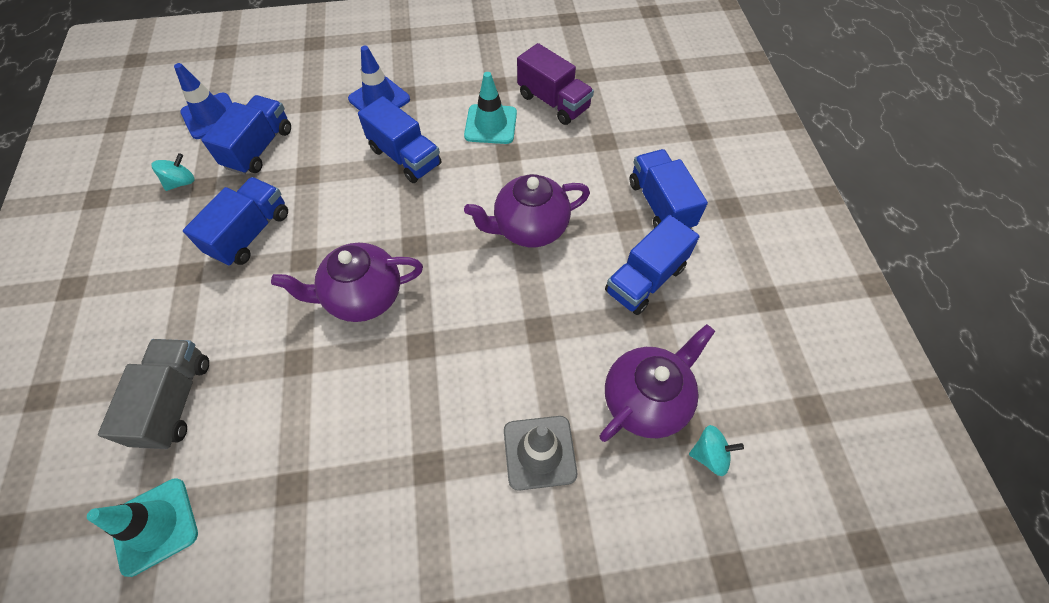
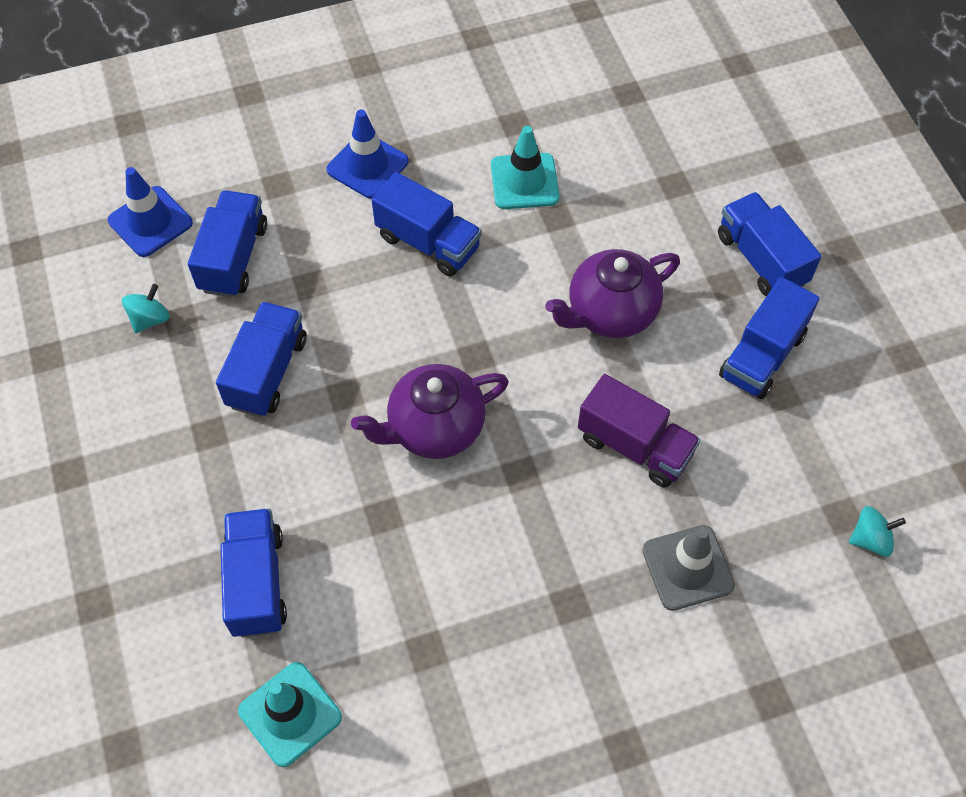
camera: 10 degrees left, 0 degrees up
(175, 401) = (257, 582): grey truck -> blue truck
(553, 102) = (597, 138): purple truck -> purple truck (634, 446)
(646, 399) = (791, 492): purple teapot -> none

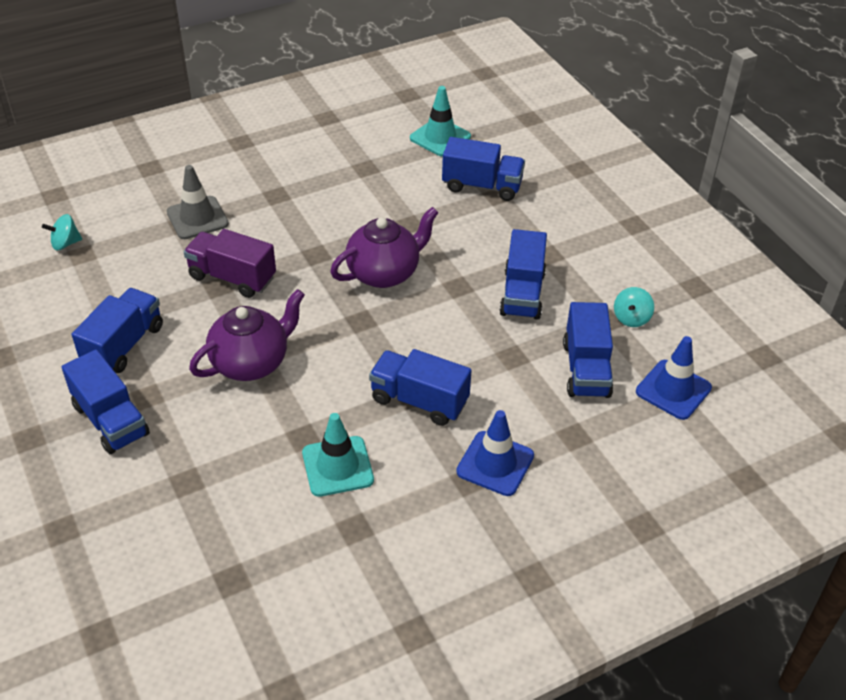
camera: 170 degrees right, 15 degrees down
(257, 582) = (482, 186): blue truck -> blue truck turned 60 degrees counterclockwise

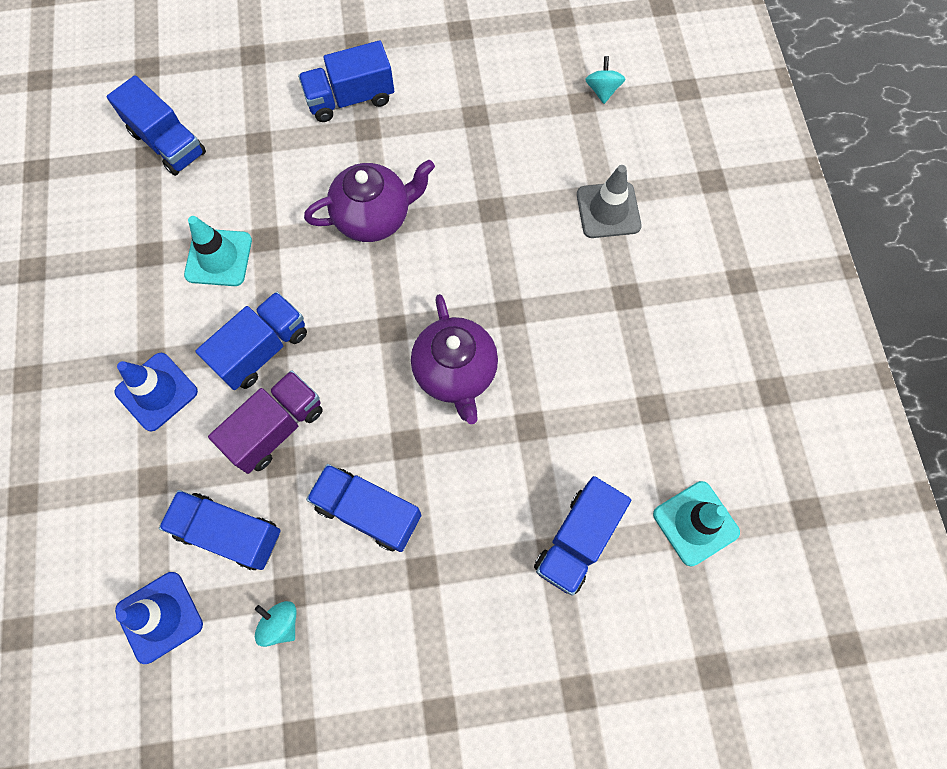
camera: 110 degrees right, 25 degrees up
(124, 345) = (439, 119): blue truck -> blue truck (168, 143)
(232, 277) = (500, 224): purple truck -> purple truck (276, 428)
(251, 362) = (374, 217): purple teapot -> purple teapot turned 90 degrees counterclockwise

